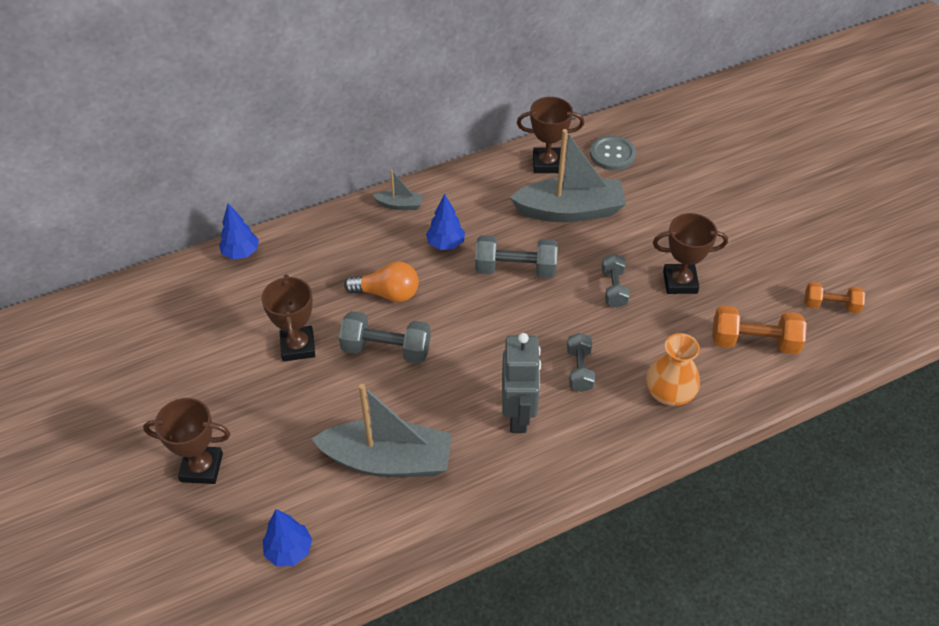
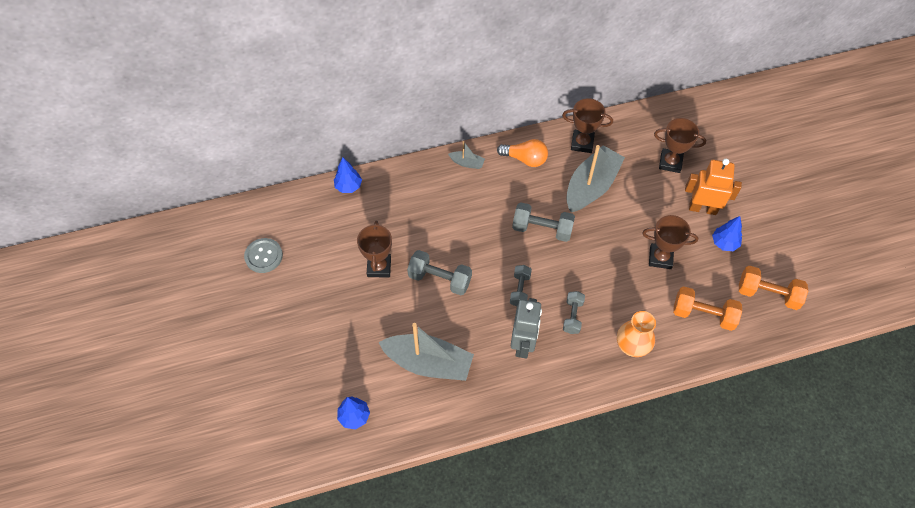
camera: 10 degrees right, 10 degrees up
(202, 467) = (304, 348): brown trophy -> brown trophy (670, 162)
(387, 293) = (447, 235): orange light bulb -> orange light bulb (525, 159)
(445, 244) = (495, 201): blue tree -> blue tree (724, 243)
(570, 211) = (591, 186): grey boat -> grey boat turned 60 degrees counterclockwise
(612, 154) = (633, 142): grey button -> grey button (263, 256)
(614, 288) = (610, 255): grey dumbbell -> grey dumbbell (520, 290)
(719, 217) = (702, 208): none -> orange robot
(830, 305) = (768, 294): orange dumbbell -> orange dumbbell, size x1.54

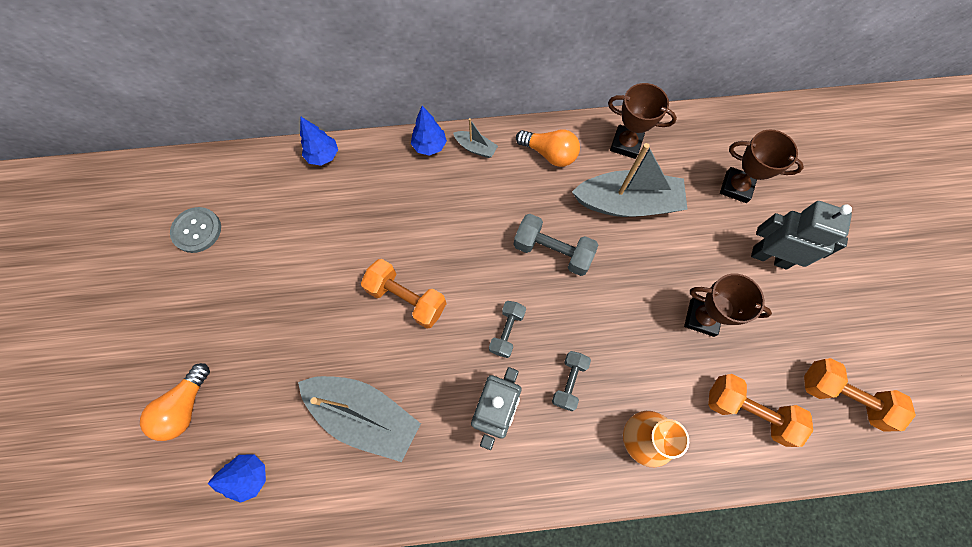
camera: 10 degrees right, 10 degrees up
(292, 379) = (185, 407): none -> orange light bulb
(379, 267) = (334, 269): brown trophy -> none
(440, 279) = (407, 298): grey dumbbell -> orange dumbbell
(591, 186) = (627, 203): grey boat -> grey boat turned 45 degrees clockwise
(702, 208) = (769, 257): orange robot -> grey robot
(724, 243) = (792, 311): blue tree -> blue tree (429, 146)

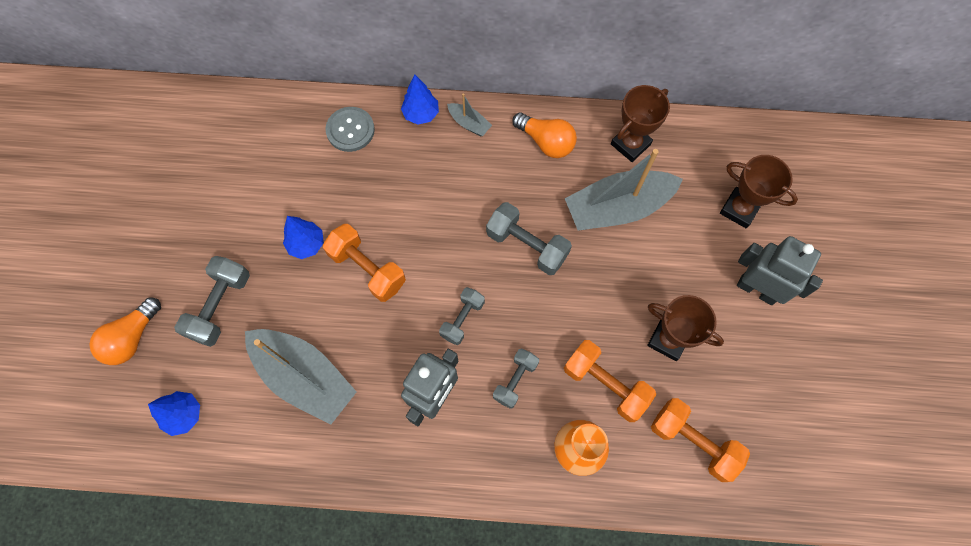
camera: 10 degrees right, 0 degrees up
(197, 230) = (169, 165): grey button -> grey button (350, 130)
(269, 359) = (220, 306): none -> grey dumbbell
(323, 156) = (309, 107): blue tree -> blue tree (306, 244)
(626, 144) = (630, 144): brown trophy -> brown trophy turned 75 degrees counterclockwise
(627, 203) = (617, 208): grey boat -> grey boat turned 150 degrees clockwise
(842, 396) = (797, 444): orange dumbbell -> orange dumbbell (605, 384)

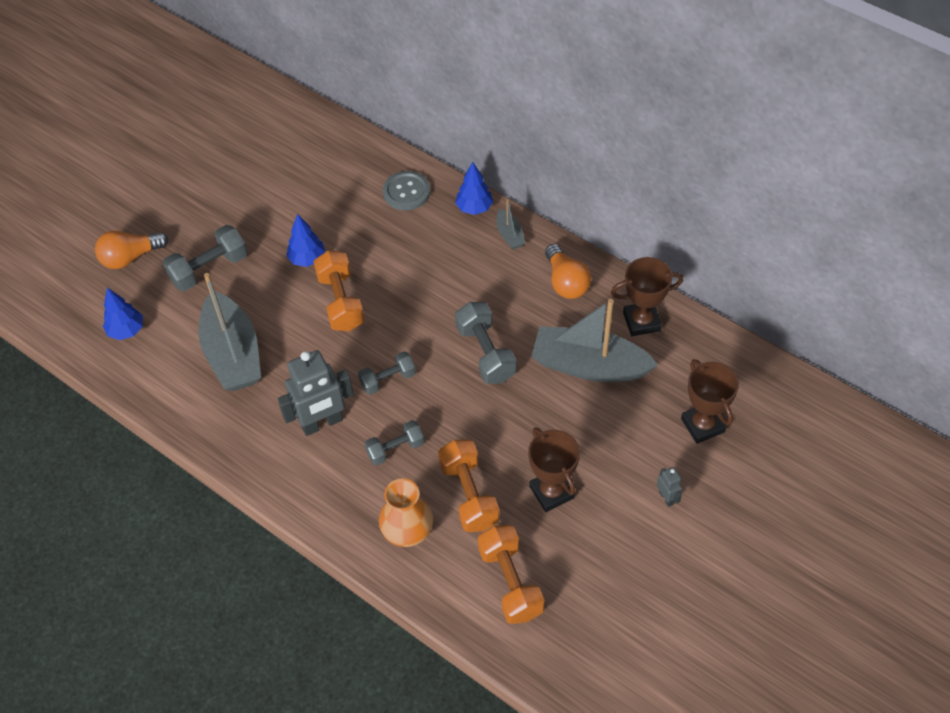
camera: 35 degrees right, 15 degrees down
(756, 289) = (666, 498): grey robot -> grey robot, size x0.45

